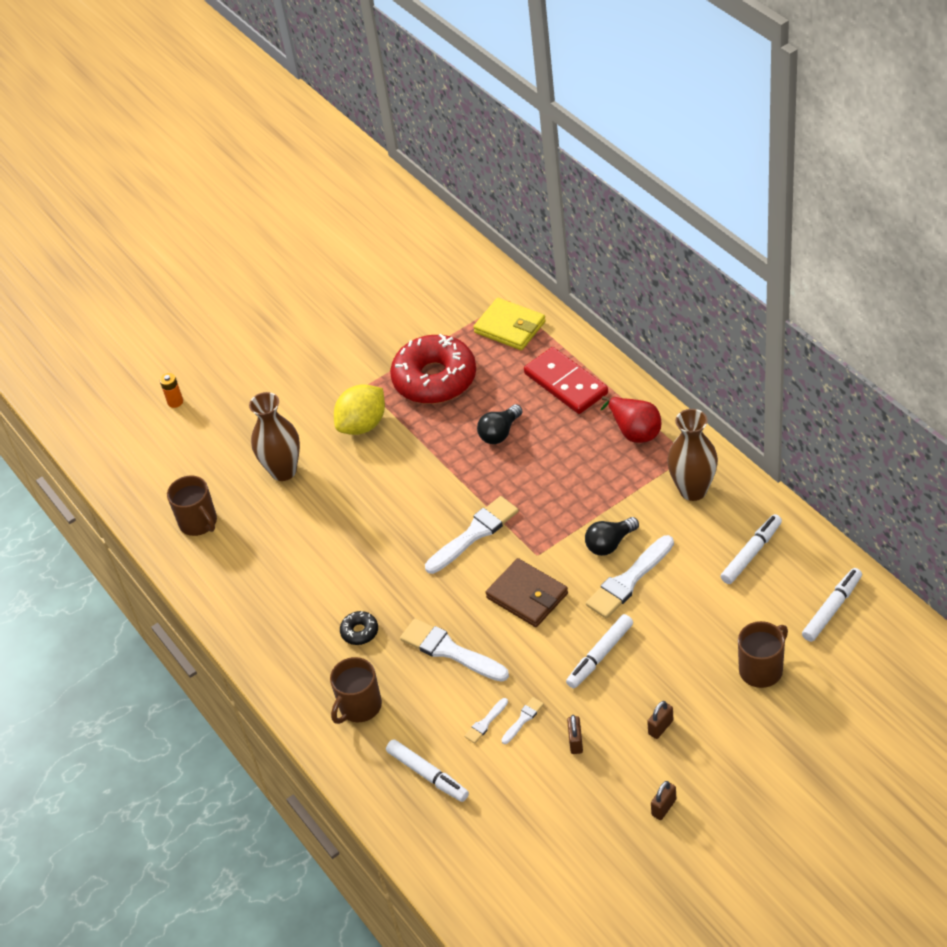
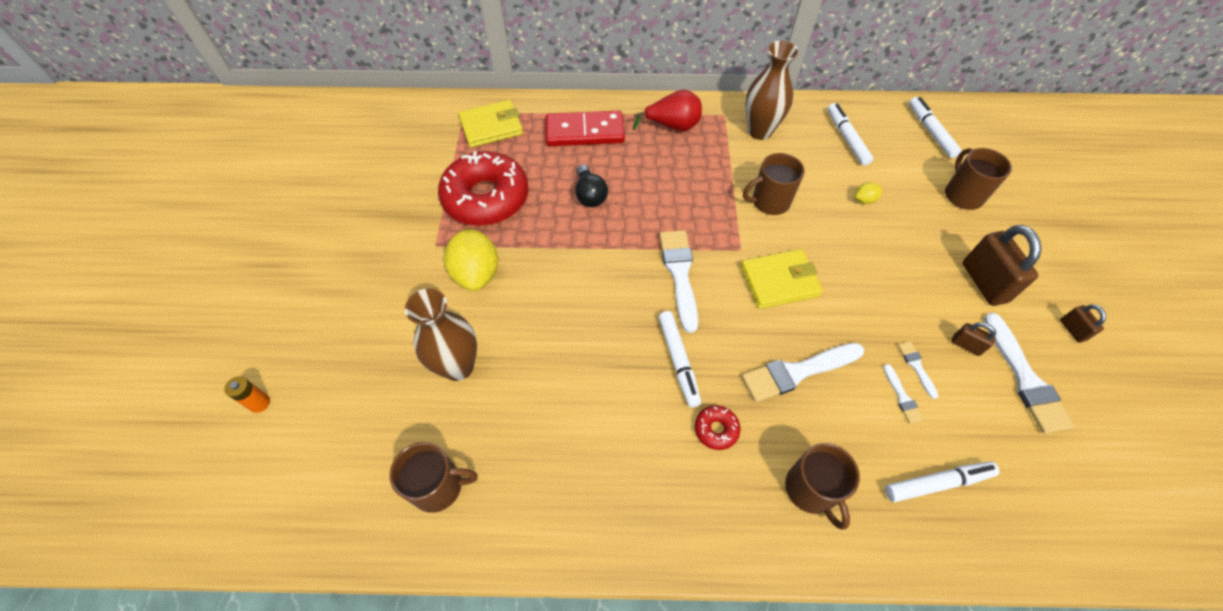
camera: 60 degrees left, 10 degrees up
(359, 631) = (716, 429): black donut -> red donut
(527, 596) = (779, 281): brown wallet -> yellow wallet
(600, 655) = (881, 274): white marker -> white marker (678, 361)
(610, 544) = (769, 202): black light bulb -> brown mug
(628, 581) = (816, 213): white brush -> white brush (1025, 378)
(660, 727) = (984, 282): brown padlock -> brown padlock, size x2.04
(679, 604) = (864, 200): none -> yellow lemon

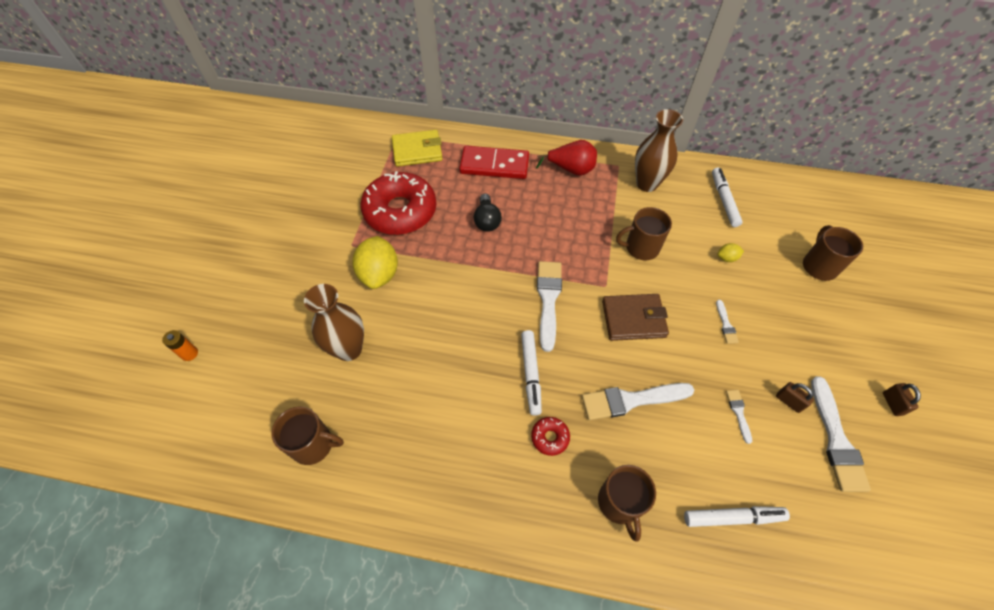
camera: 10 degrees right, 0 degrees up
(779, 281) = (633, 319): yellow wallet -> brown wallet
(902, 397) = (719, 437): white brush -> white brush (726, 324)
(930, 131) = (803, 204): white marker -> none
(984, 282) = (819, 348): brown padlock -> none

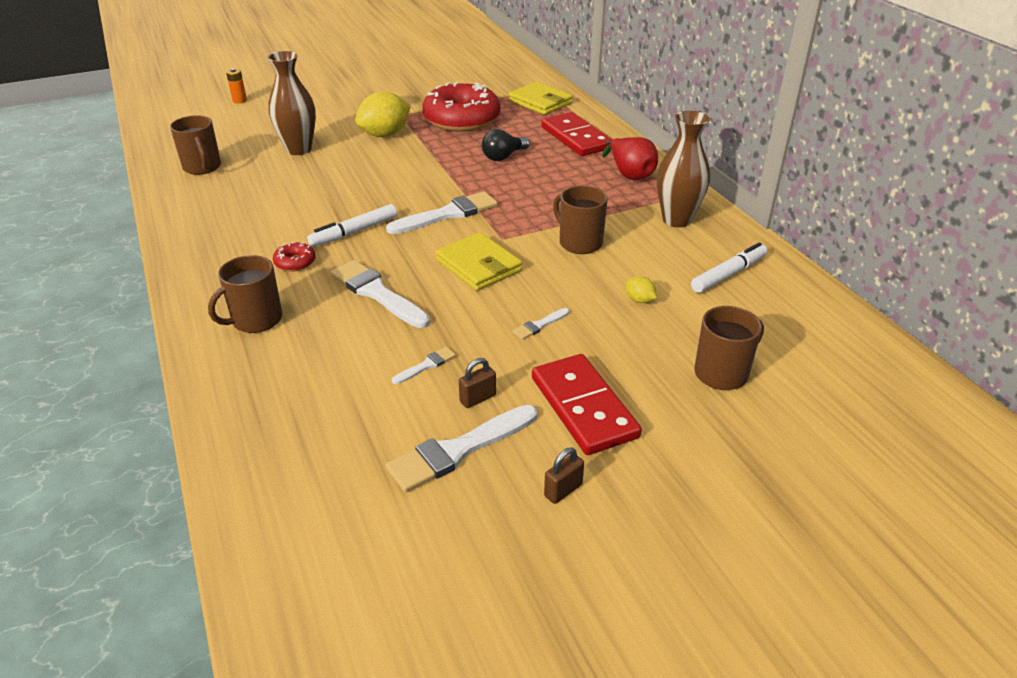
camera: 55 degrees right, 20 degrees down
(633, 319) = (478, 266): brown wallet -> yellow wallet
(733, 517) = (291, 395): white marker -> none
(788, 401) = (478, 398): brown padlock -> brown padlock turned 45 degrees clockwise
(821, 350) = (583, 407): none -> red domino

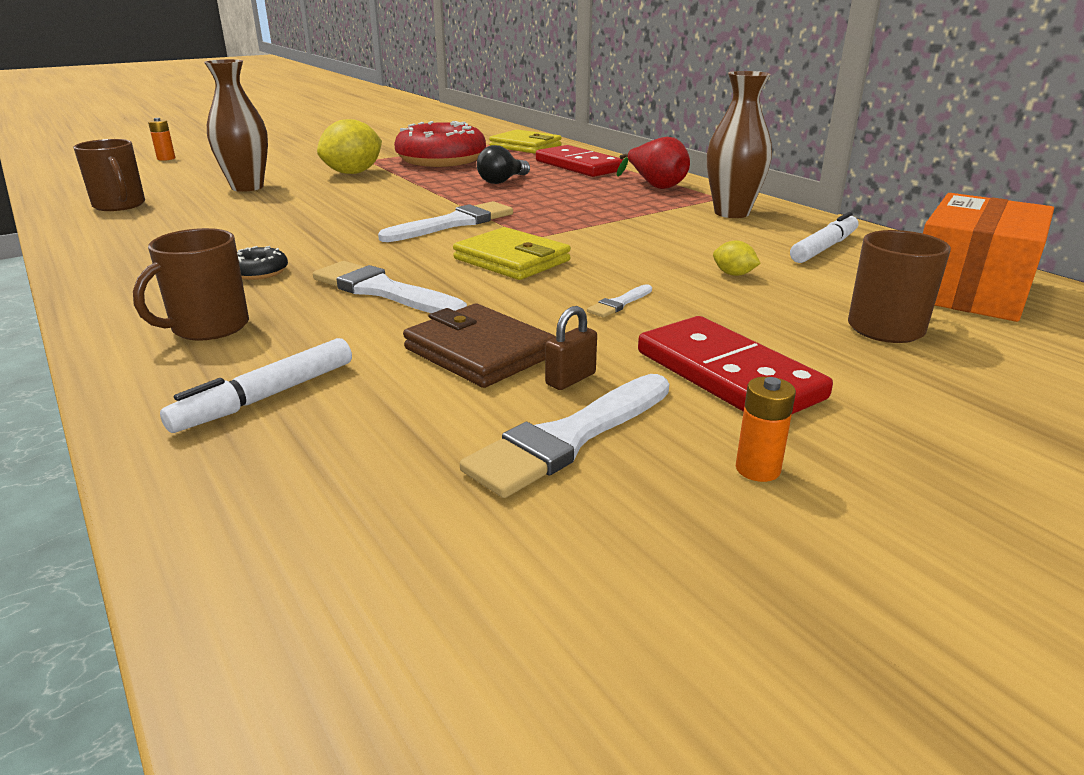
camera: 10 degrees left, 10 degrees down
(295, 262) = (259, 272): red donut -> black donut
(354, 232) = (335, 243): white marker -> white marker (266, 397)
(426, 365) = (479, 352): white brush -> brown wallet
(563, 490) = (757, 469): brown padlock -> orange battery
(579, 243) = (629, 235): brown mug -> none
(814, 338) = (970, 290): none -> orange box

